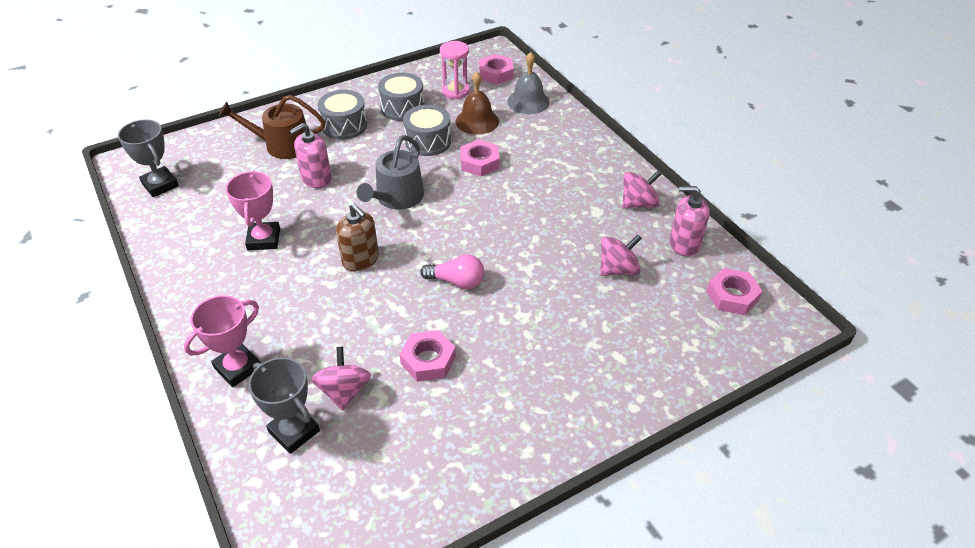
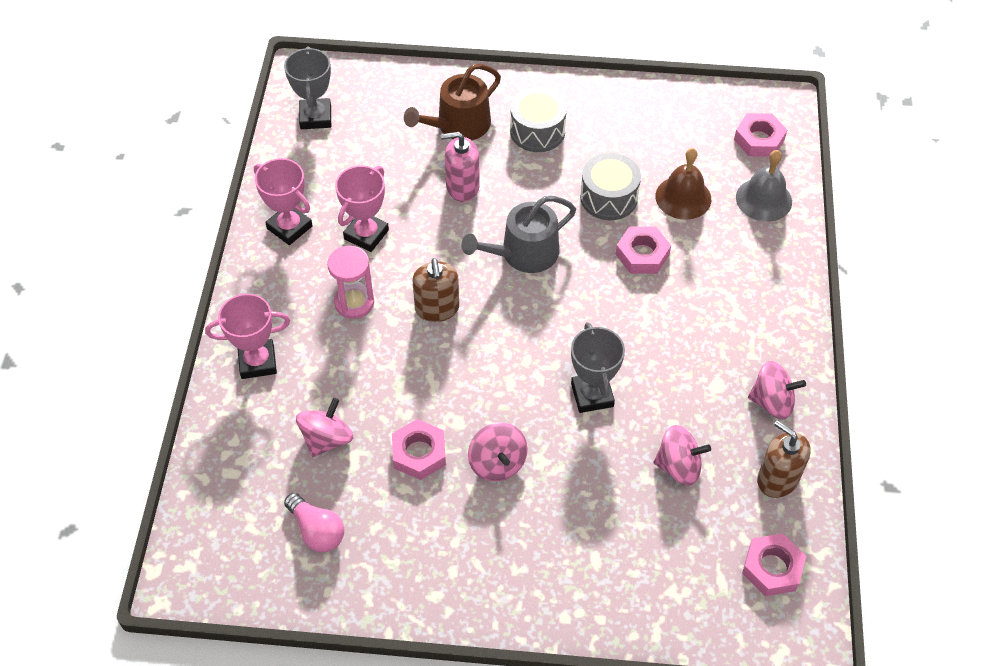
camera: 35 degrees right, 10 degrees up
(193, 263) = (289, 227): none -> pink trophy
(282, 145) = (458, 125): brown watering can -> brown watering can turned 75 degrees counterclockwise
(294, 431) = (262, 452): grey trophy -> grey trophy (592, 395)
(402, 108) = (616, 137): grey drum -> none
(455, 91) = (692, 142): pink hourglass -> pink hourglass (354, 302)
(456, 281) = (508, 385): pink light bulb -> pink light bulb (317, 530)
(493, 334) = (497, 463): none -> pink spinning top
(684, 244) = (777, 479): pink soap dispenser -> brown soap dispenser

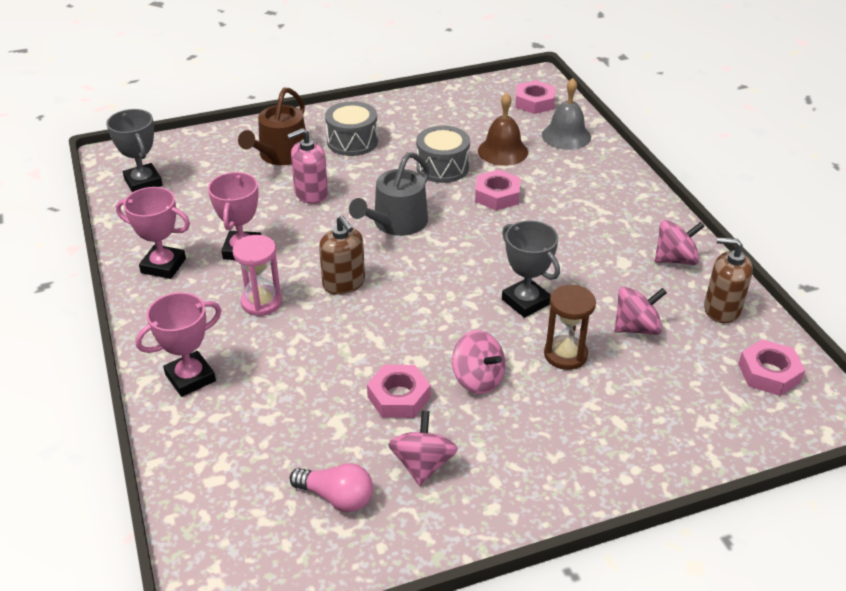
camera: 25 degrees left, 15 degrees down
(327, 439) = (300, 417): pink spinning top -> pink spinning top (422, 464)
(592, 469) = (565, 354): none -> brown hourglass

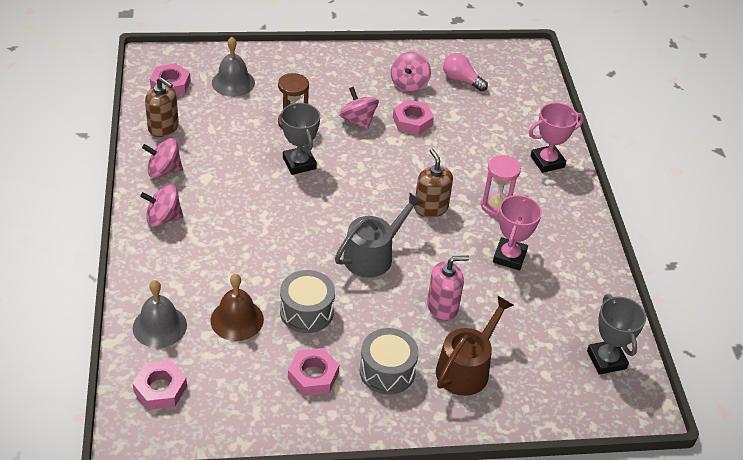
camera: 170 degrees left, 5 degrees up
(163, 266) = (575, 256): pink trophy -> none
(497, 195) = (271, 265): pink nut -> pink nut (313, 376)
(636, 328) = (233, 129): pink spinning top -> pink spinning top (163, 218)
(688, 399) = (233, 82): none -> grey bell

